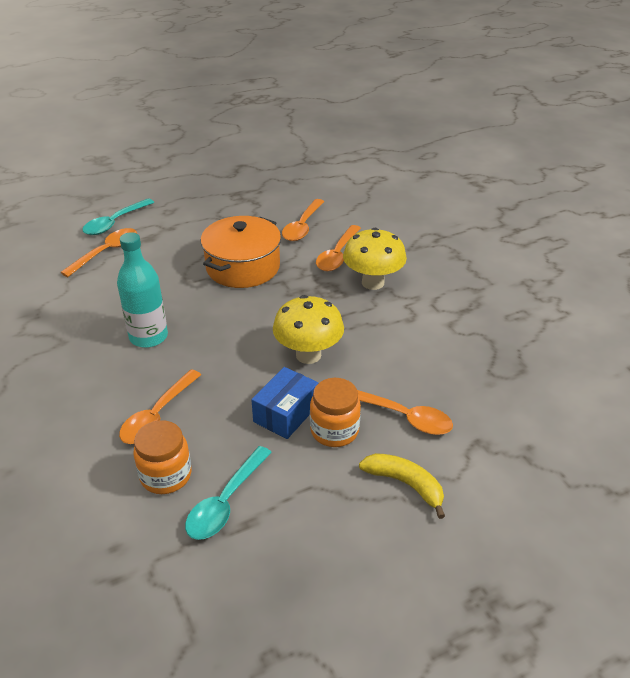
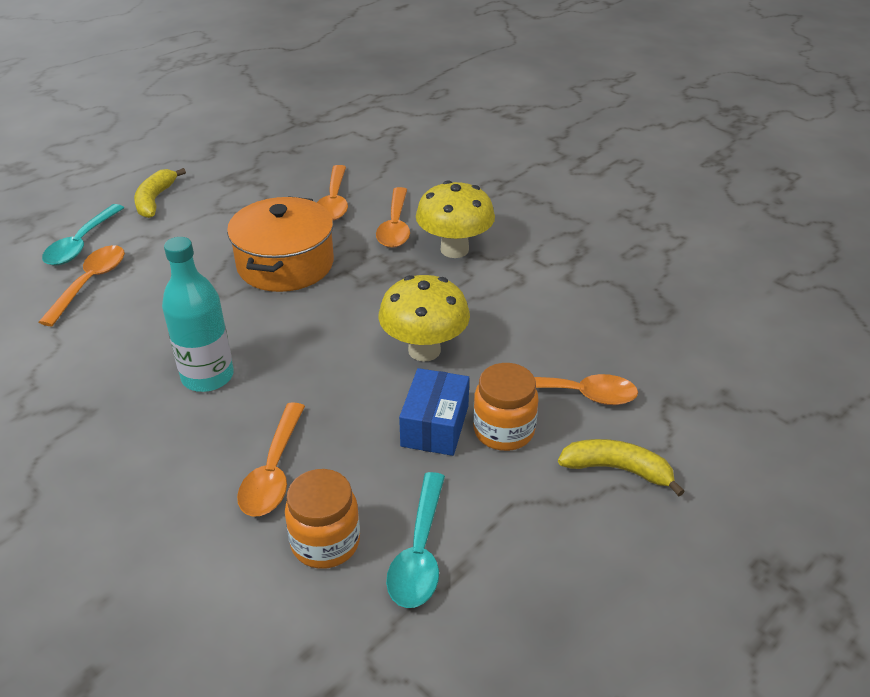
camera: 20 degrees left, 0 degrees up
(178, 201) = (155, 200): none -> yellow banana

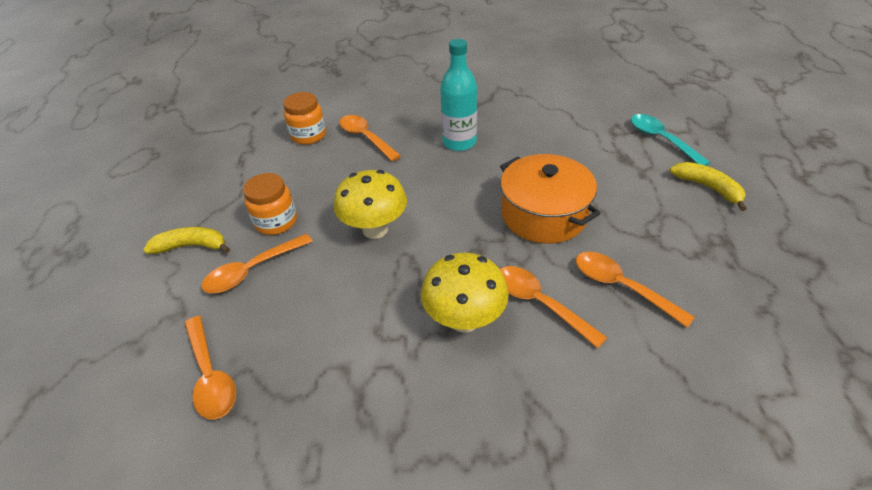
camera: 135 degrees right, 5 degrees up
(90, 283) = (603, 131): orange spoon -> orange spoon (211, 375)
(419, 552) = (264, 156): turquoise spoon -> none
(435, 426) = (317, 199): blue box -> none
(617, 469) = (192, 246): yellow banana -> yellow banana turned 150 degrees counterclockwise

